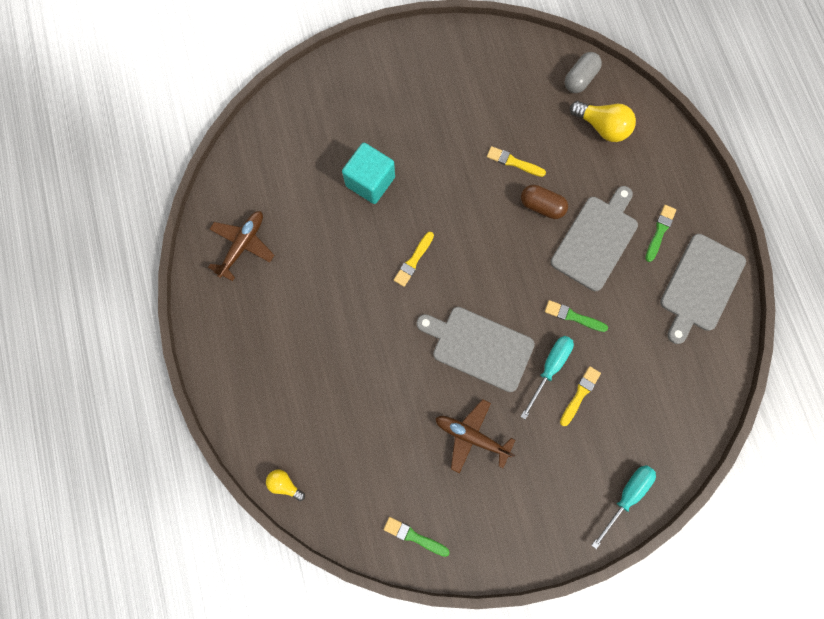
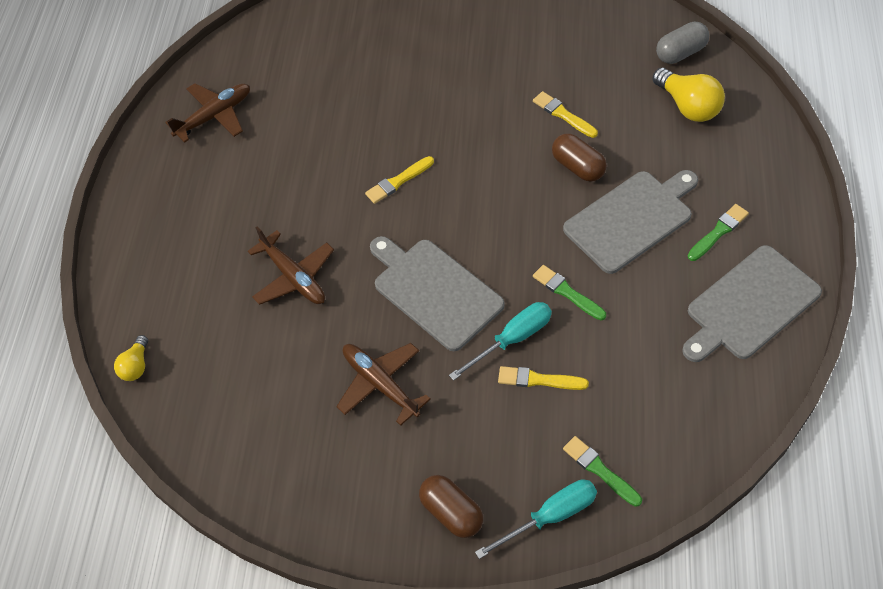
camera: 25 degrees right, 20 degrees down
(285, 484) = (136, 366): yellow light bulb -> yellow light bulb turned 135 degrees counterclockwise
(370, 181) = (386, 92): turquoise cube -> none
(370, 369) = (294, 277): none -> brown plane
(414, 536) = (257, 472): green brush -> green brush (600, 470)
(560, 517) = (451, 512): none -> brown capsule
(580, 394) = (538, 380): yellow brush -> yellow brush turned 135 degrees counterclockwise

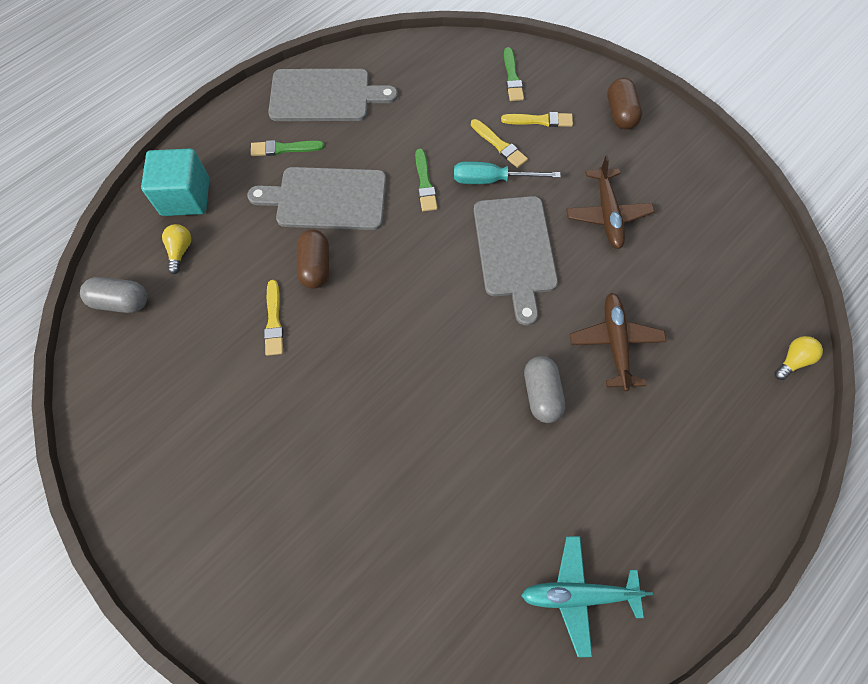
camera: 145 degrees left, 10 degrees up
(214, 116) = (578, 594): brown plane -> turquoise plane
(324, 203) = (541, 394): none -> grey capsule
(398, 181) = (462, 366): yellow brush -> yellow brush (540, 120)
(550, 517) = (563, 75): turquoise screwdriver -> none
(688, 106) = (180, 251): yellow light bulb -> yellow light bulb, size x0.57
(739, 140) = (185, 197): none -> turquoise cube

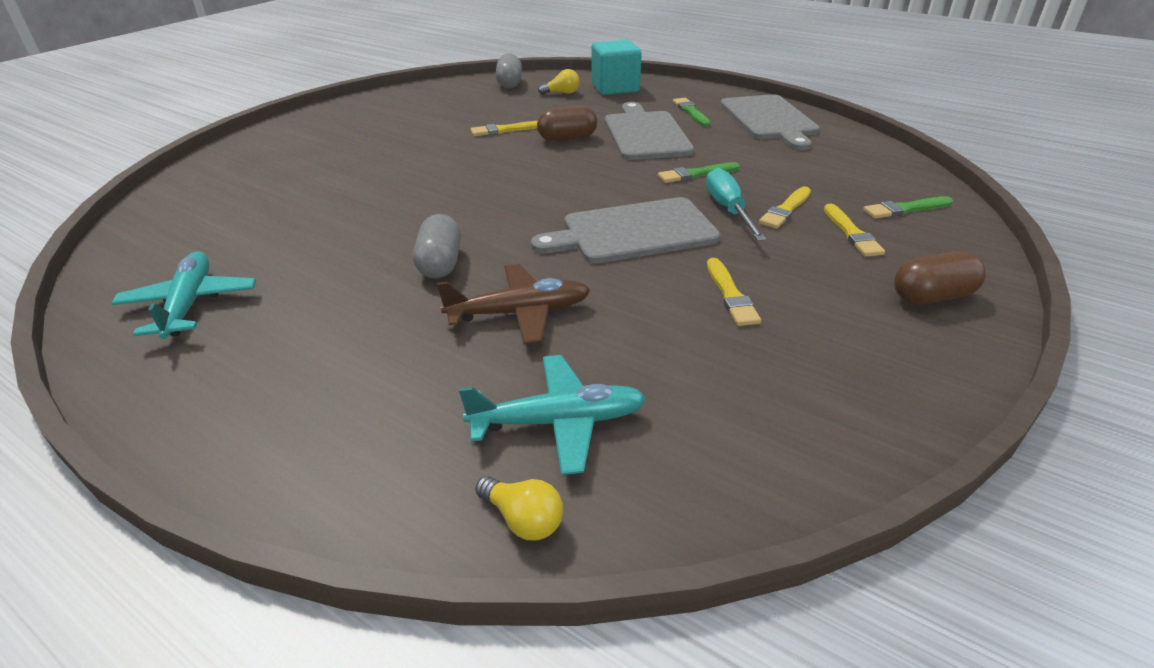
camera: 80 degrees right, 30 degrees down
(541, 394) = (440, 263): grey capsule -> grey capsule turned 75 degrees counterclockwise
(607, 214) = (731, 295): brown plane -> yellow brush
(723, 334) = (558, 422): none -> turquoise plane

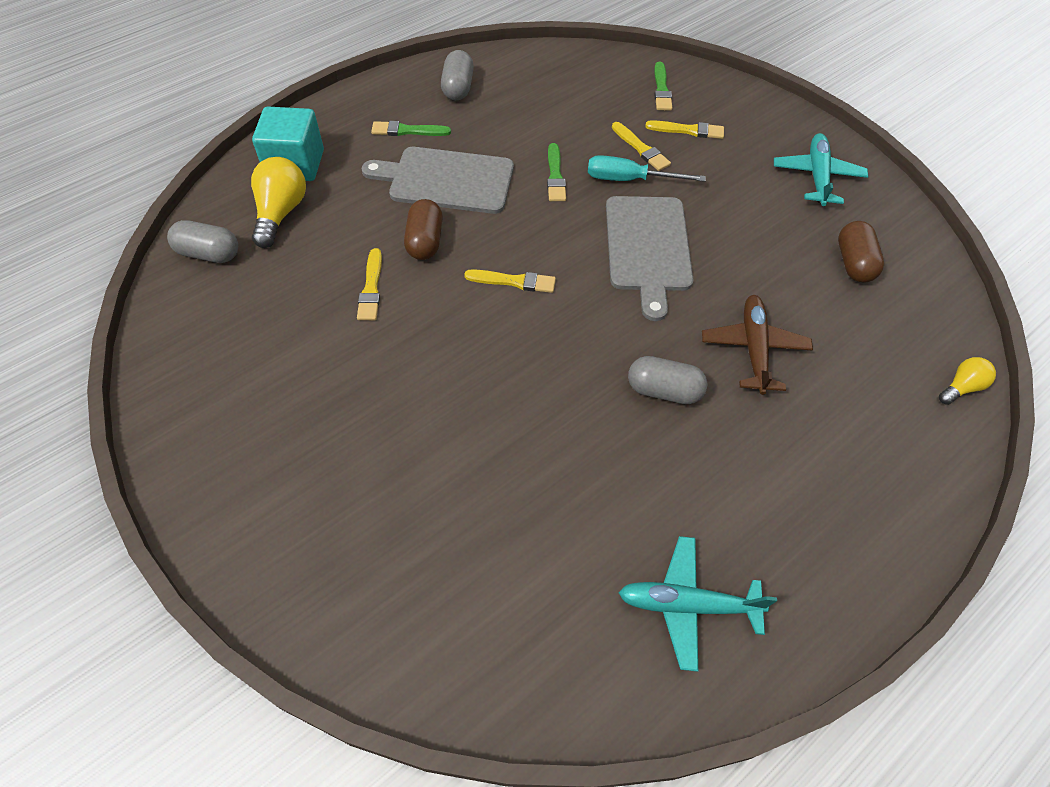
camera: 75 degrees left, 20 degrees up
(558, 422) = (881, 353): turquoise plane -> turquoise plane (817, 176)
(562, 93) = (281, 213): yellow light bulb -> yellow light bulb, size x1.75
(731, 295) = (755, 223): yellow brush -> yellow brush (514, 281)
(769, 119) = (458, 88): grey cutting board -> grey capsule
(932, 297) = (777, 132): brown capsule -> brown capsule (853, 263)

